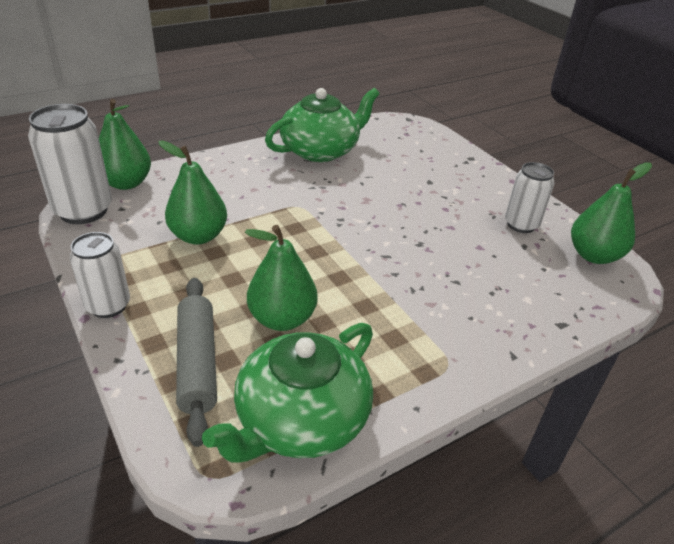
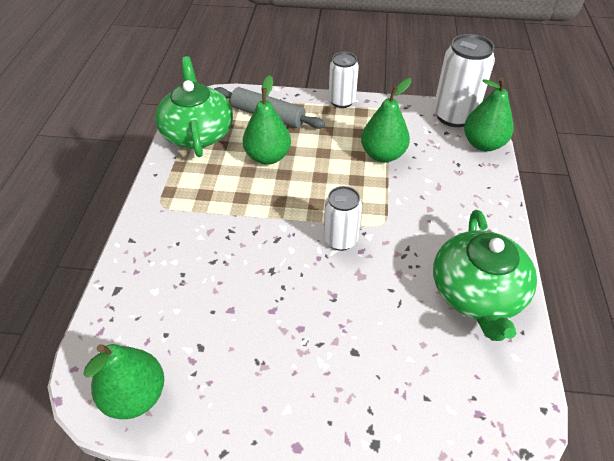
camera: 130 degrees right, 10 degrees up
(521, 224) = (225, 374): white can -> white can (340, 239)

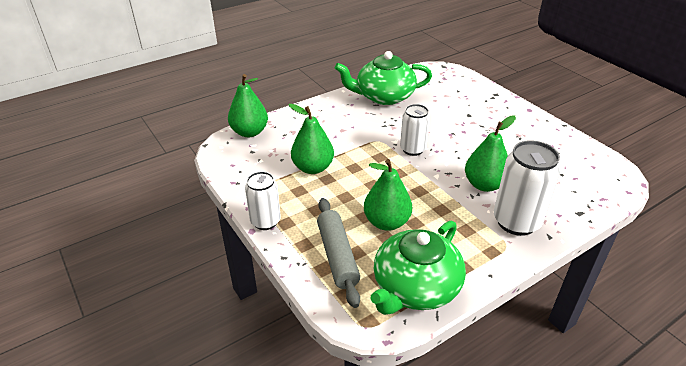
camera: 130 degrees left, 10 degrees down
(135, 395) = (596, 162): green pear -> green pear (484, 185)
(454, 116) = (226, 155): white can -> white can (516, 222)
(477, 293) = (384, 96): green teapot -> green teapot turned 150 degrees counterclockwise

